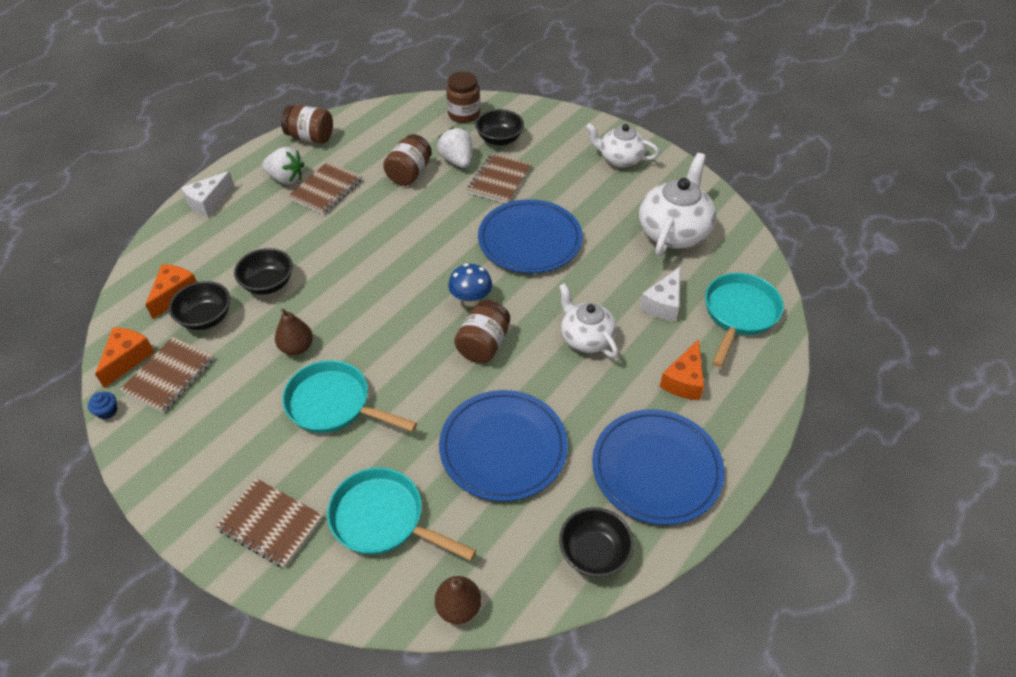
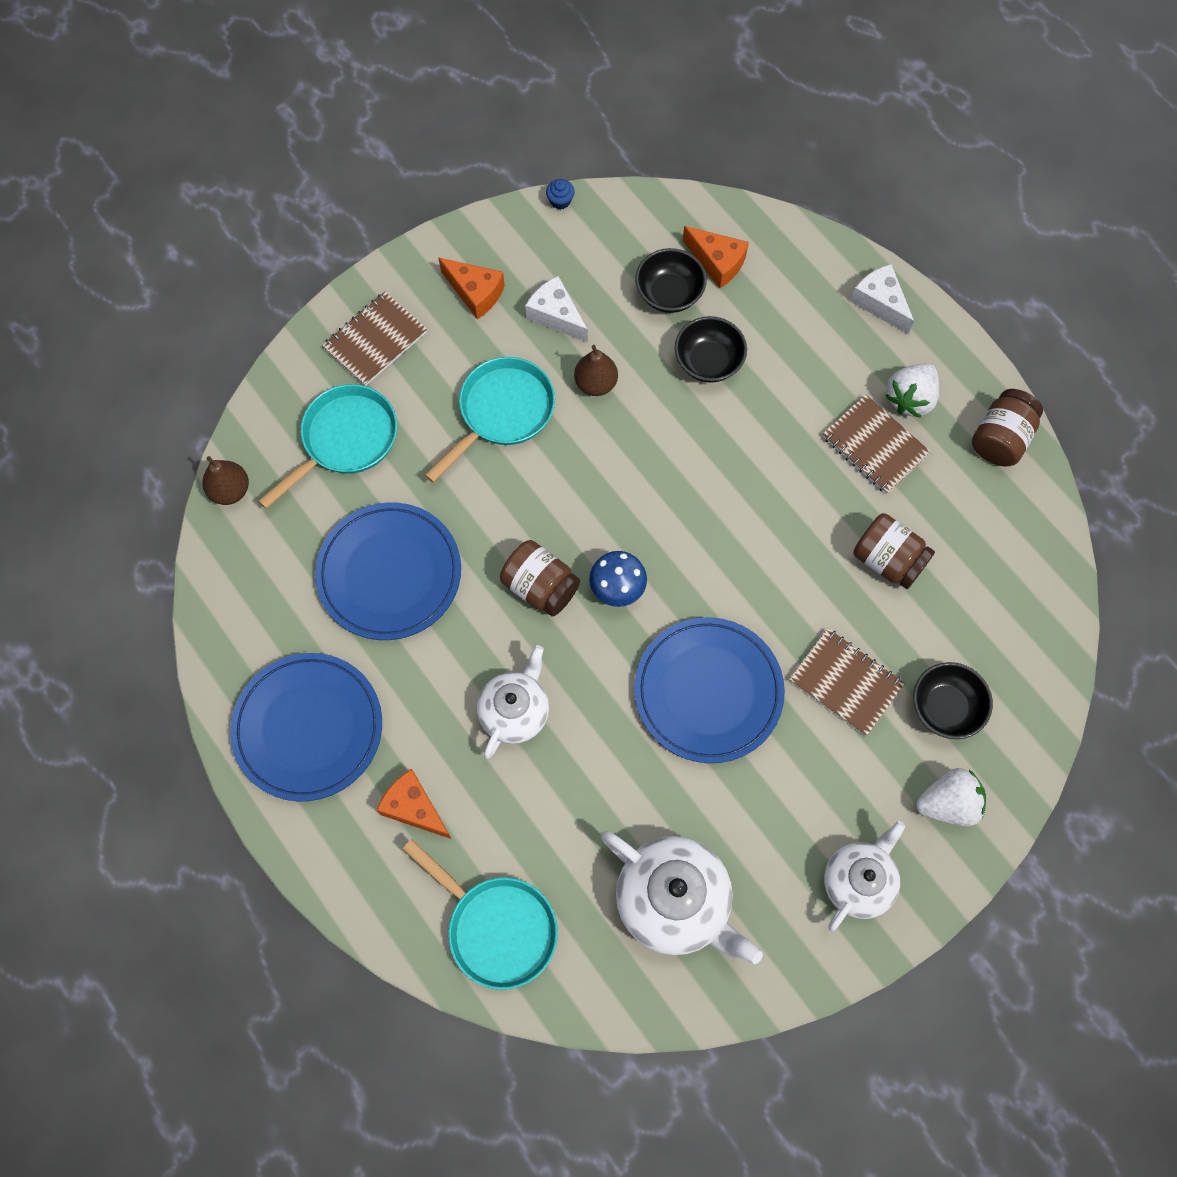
camera: 105 degrees right, 20 degrees up
(127, 359) = (628, 217): orange cheese -> orange cheese (475, 293)
(169, 376) = (591, 256): brown notebook -> none
(457, 161) = (904, 632): white strawberry -> white strawberry (948, 803)
(464, 114) = (1021, 668): brown jar -> none
(586, 338) = (515, 711): white teapot -> white teapot turned 45 degrees counterclockwise
(594, 553) = (237, 629): black bowl -> none
(663, 304) = (543, 831): white cheese -> white cheese (556, 315)

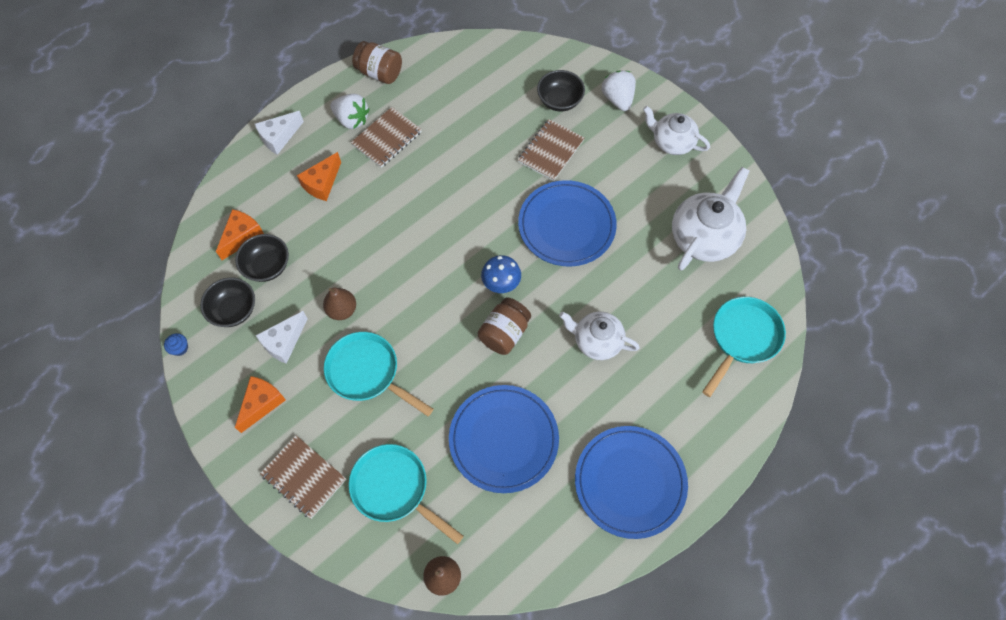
camera: 95 degrees left, 5 degrees down
(414, 808) = (674, 400): orange cheese -> orange cheese (322, 183)
(708, 361) = (324, 238): black bowl -> black bowl (234, 310)
(888, 560) = (467, 130): brown jar -> none

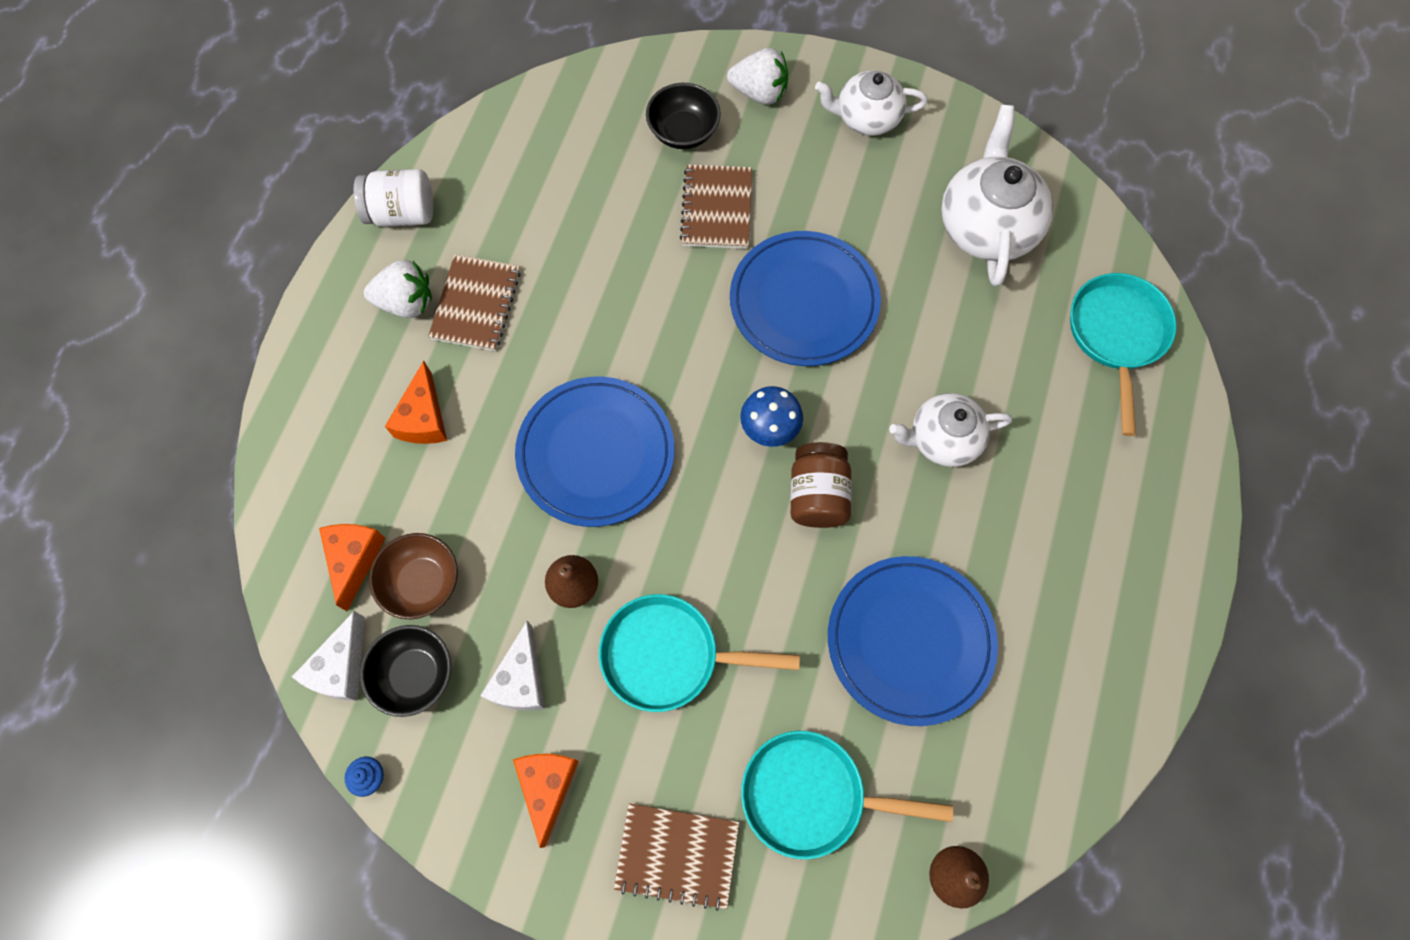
camera: 30 degrees left, 5 degrees up
(267, 266) = (422, 583): black bowl -> brown bowl
(279, 137) = (313, 382): white cheese -> white cheese (341, 667)
(379, 73) = (402, 213): brown jar -> white jar
(617, 99) = (759, 92): white strawberry -> white strawberry turned 150 degrees clockwise
(630, 482) = (1102, 603): blue plate -> blue plate (596, 453)

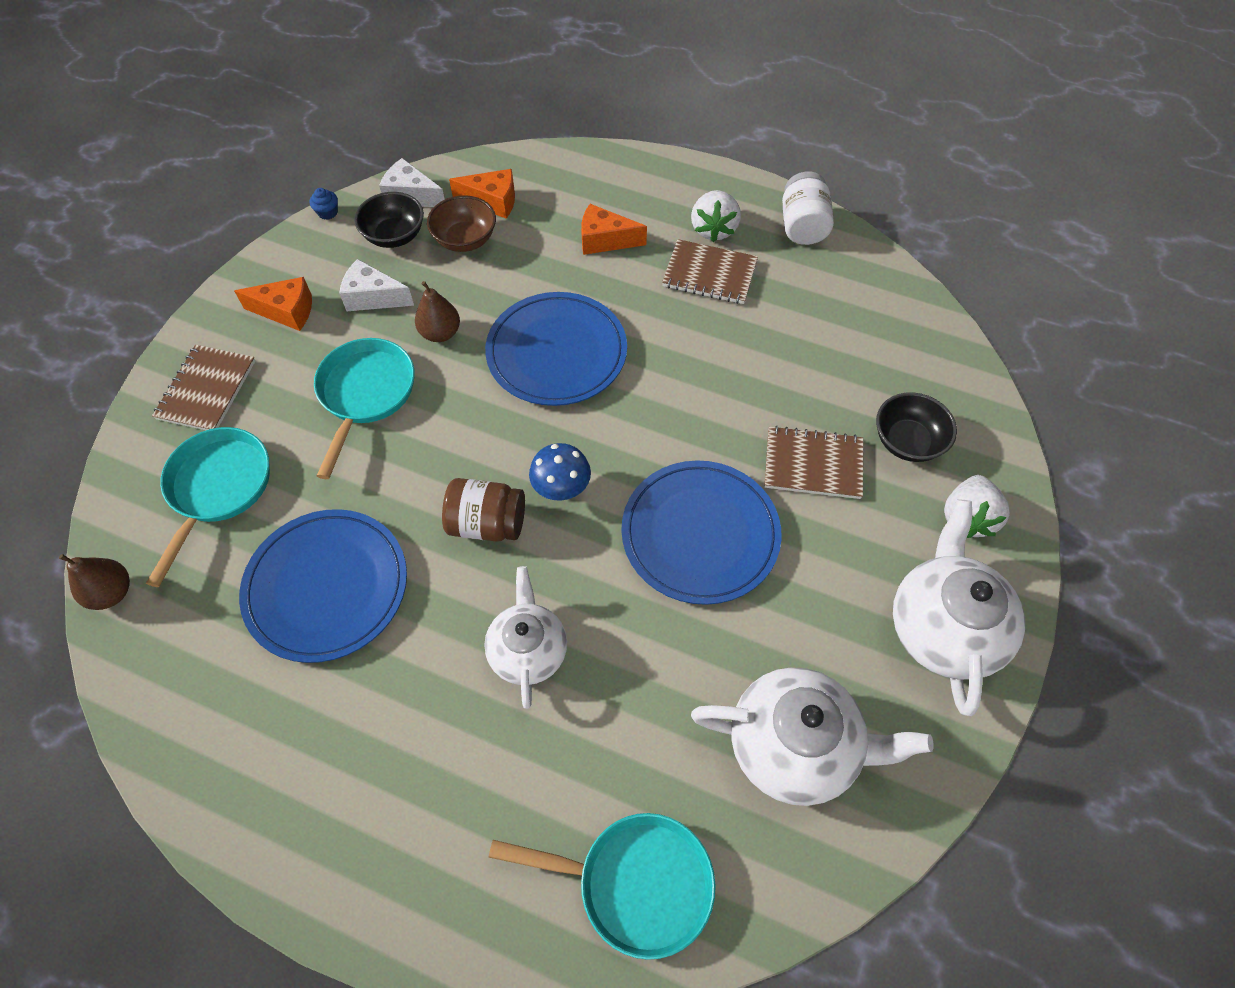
camera: 95 degrees right, 10 degrees down
(866, 118) = (943, 627): white teapot -> white teapot, size x1.53

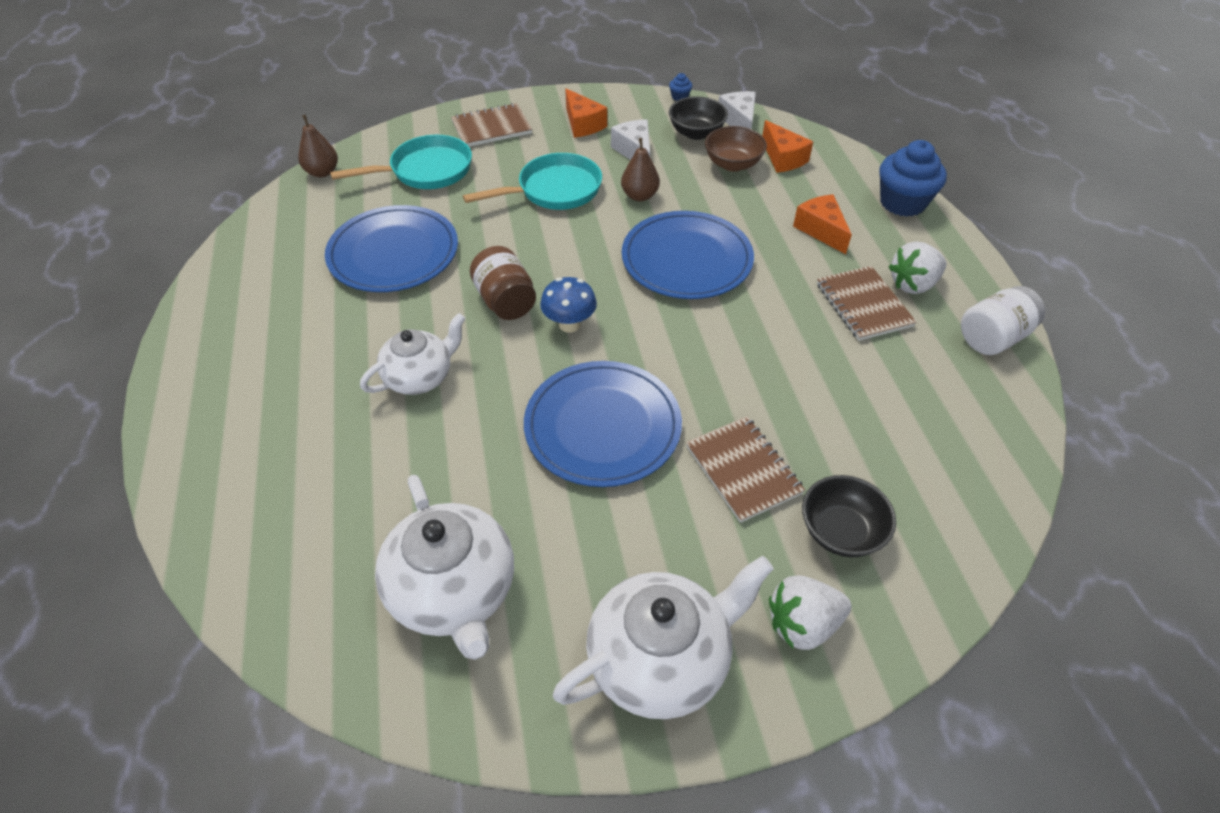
camera: 55 degrees right, 10 degrees down
(621, 168) = (902, 202): none -> blue cupcake
(635, 883) = (271, 538): turquoise pan -> none

